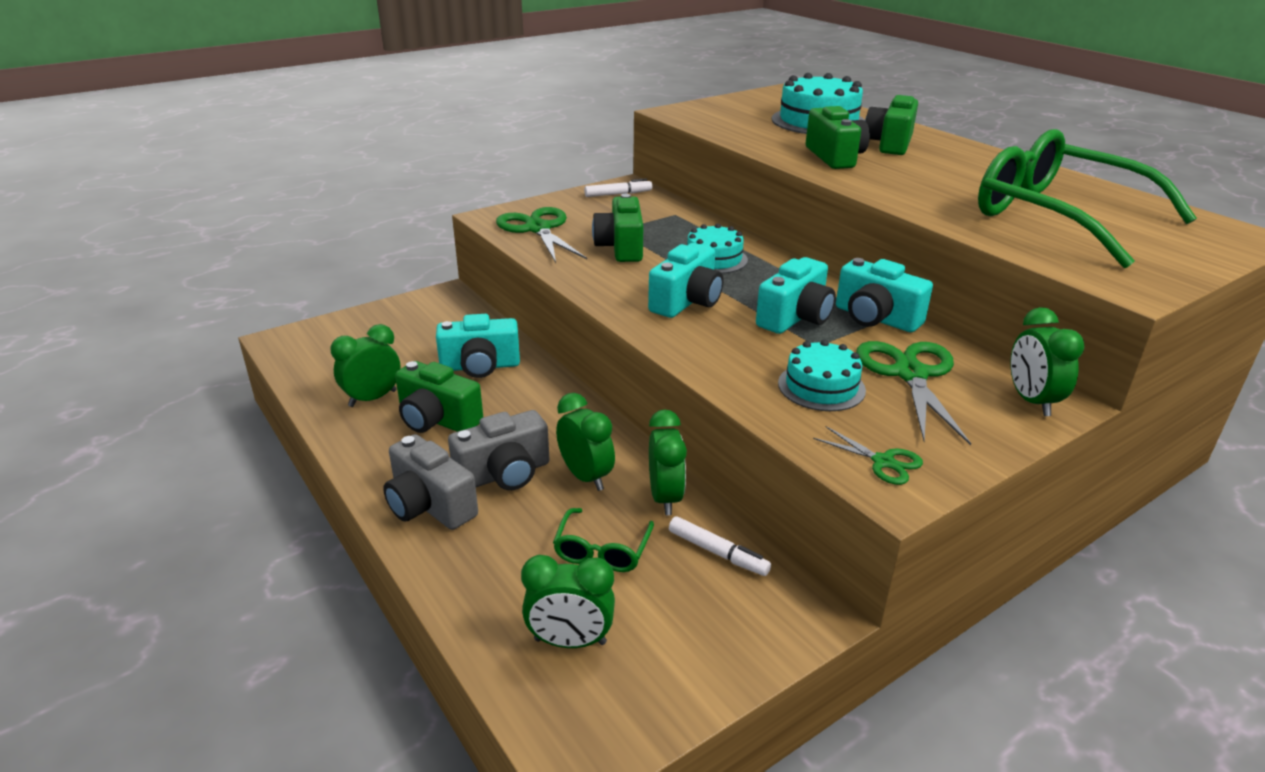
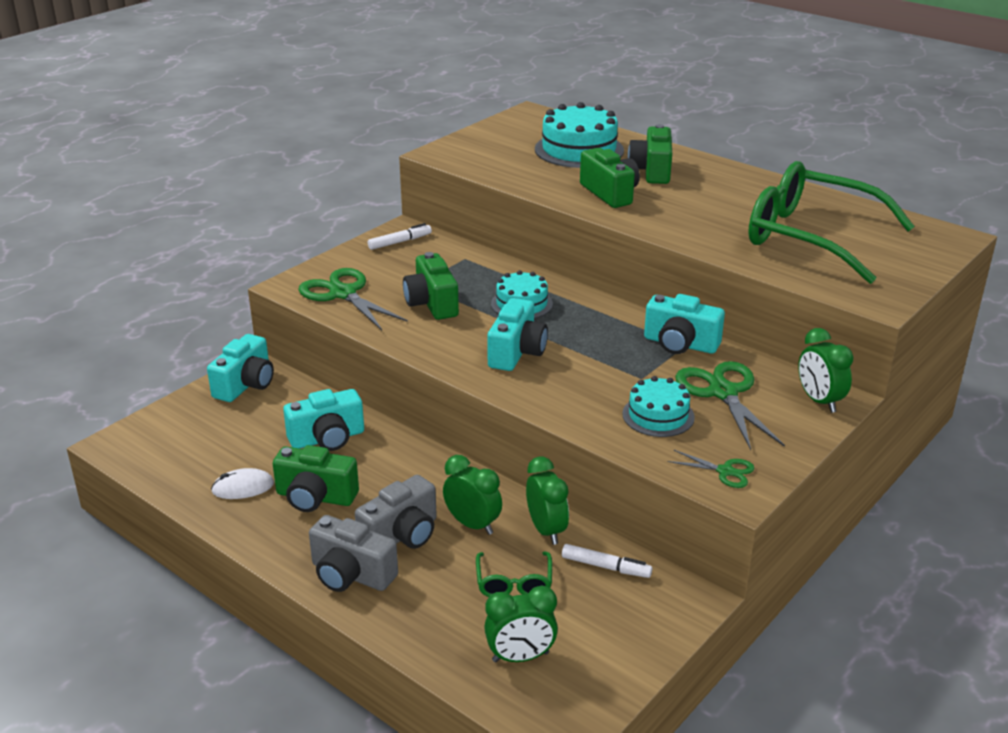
camera: 15 degrees left, 0 degrees up
(372, 398) = (243, 487): green clock -> white mouse
(795, 317) = (614, 354): turquoise camera -> turquoise camera (245, 384)

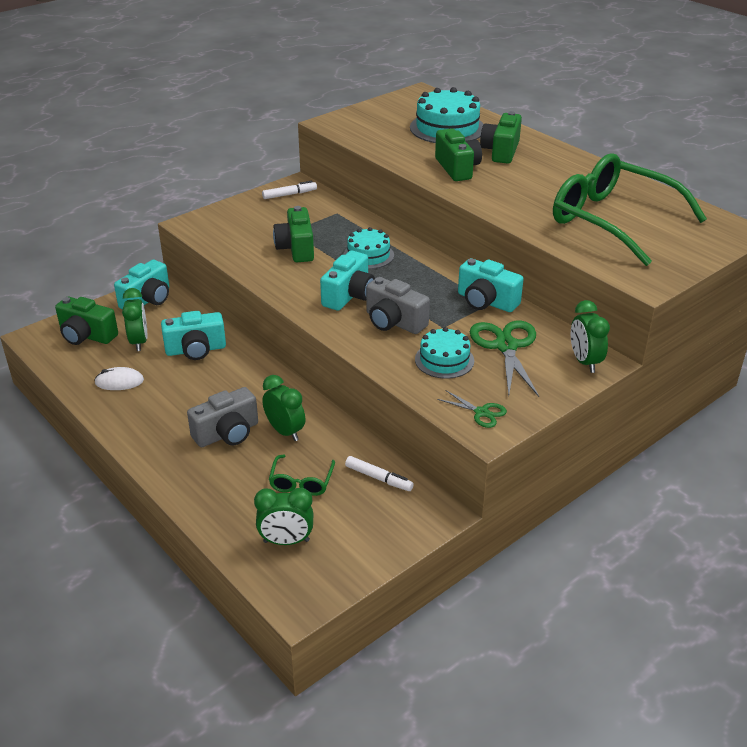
camera: 10 degrees right, 5 degrees up
(315, 497) = (171, 395): green camera -> green camera (87, 335)
(343, 294) = (229, 234): green scissors -> none
(351, 574) = (178, 460): grey camera -> grey camera (394, 322)
(546, 530) = (341, 443): green clock -> green clock (139, 342)

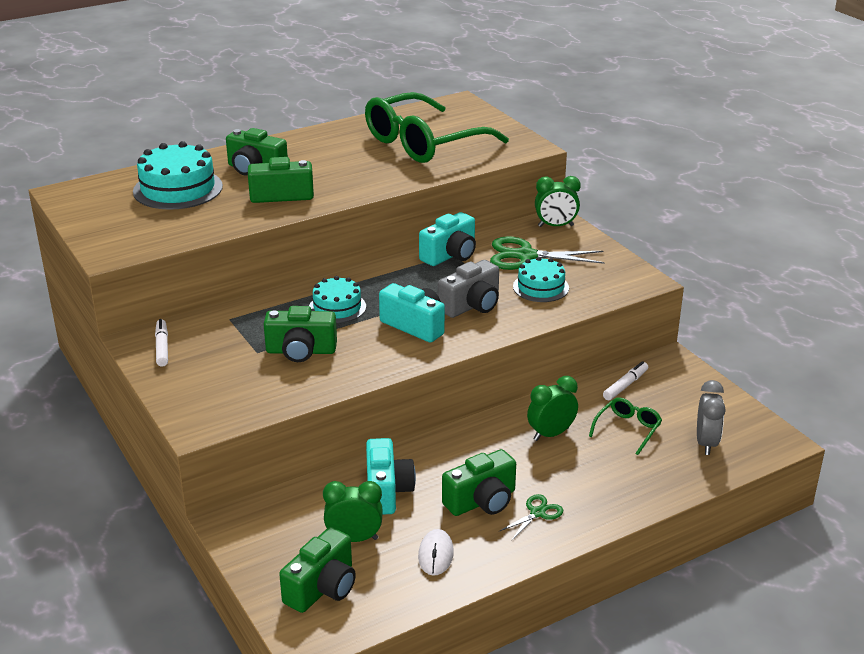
camera: 80 degrees left, 5 degrees down
(147, 300) = (256, 532): turquoise camera -> none
(185, 399) = (482, 501): none -> green camera
(227, 433) = (548, 472): grey camera -> none
(286, 541) = (706, 443): green clock -> grey clock
(301, 482) = (628, 429): green glasses -> green glasses turned 75 degrees counterclockwise
(481, 412) = (619, 280): green scissors -> green scissors (537, 513)

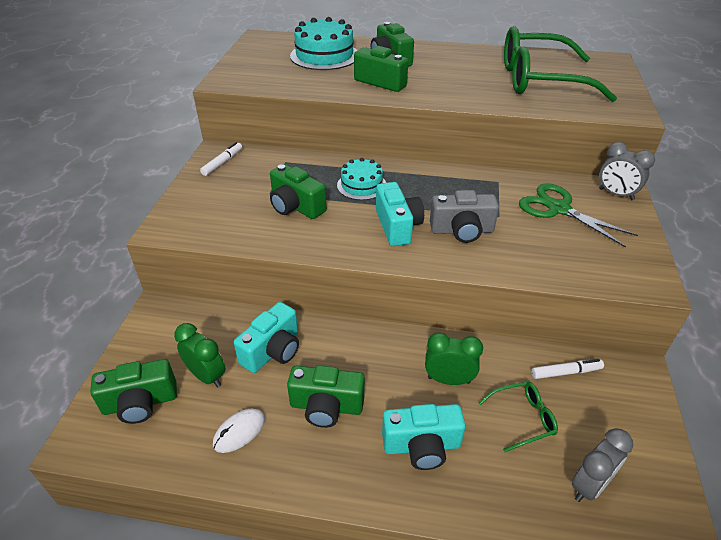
camera: 40 degrees right, 10 degrees up
(450, 255) = (494, 181): turquoise camera -> turquoise camera (422, 446)
(537, 513) = (355, 450): green scissors -> none
(540, 287) = (540, 242): turquoise cake -> none
(555, 226) = (616, 194): green clock -> grey clock

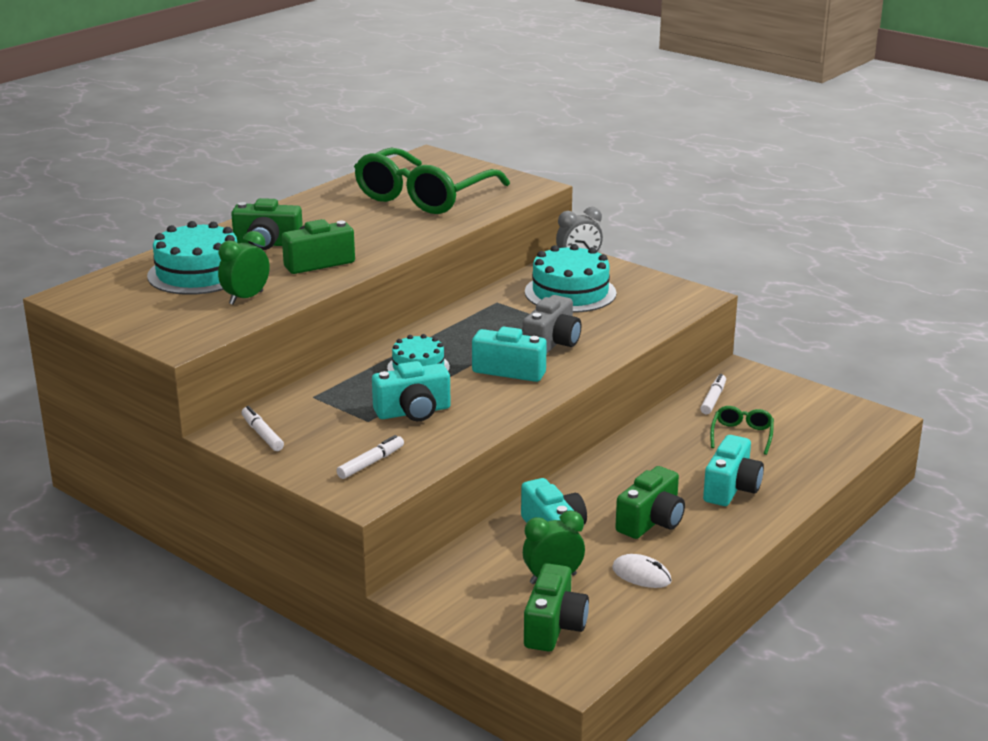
camera: 60 degrees left, 15 degrees down
(212, 215) = (371, 463): none -> white marker
(239, 432) = (641, 575): white mouse -> white mouse turned 45 degrees counterclockwise
(296, 206) = (413, 412): green camera -> turquoise camera
(448, 380) = (674, 453): green clock -> green clock (246, 298)
(558, 209) = (570, 292): green scissors -> turquoise cake
(589, 485) = (819, 433): grey clock -> none

